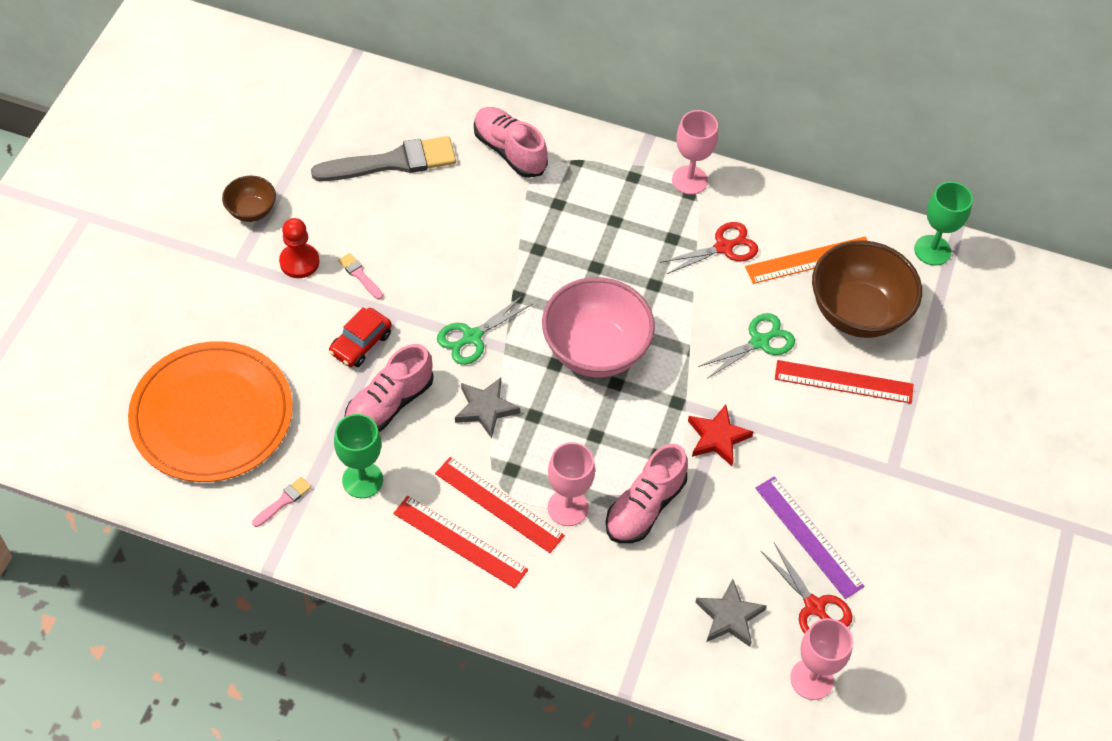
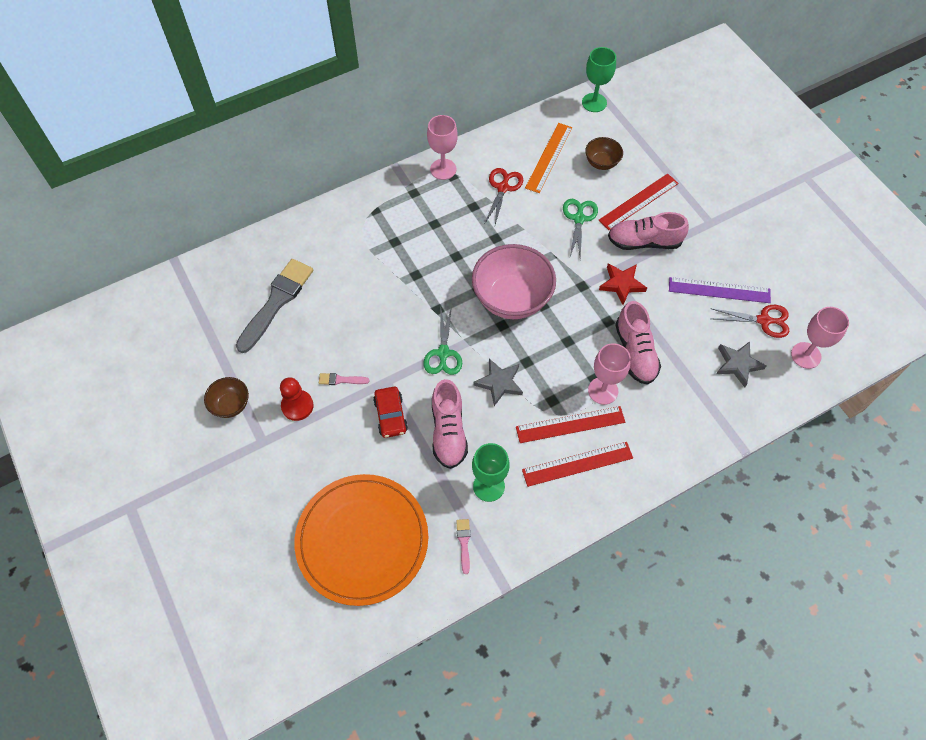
camera: 45 degrees left, 5 degrees up
(509, 151) = (333, 237): pink shoe -> pink shoe (644, 242)
(857, 312) = (601, 163): brown bowl -> brown bowl, size x0.50

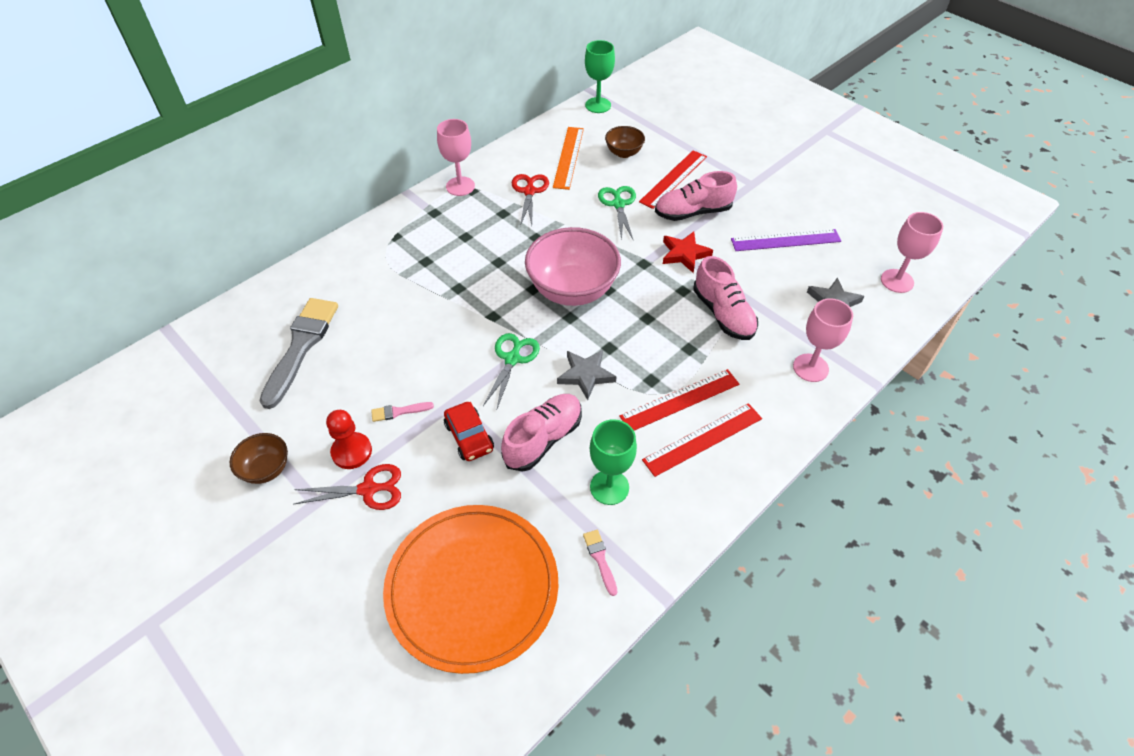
camera: 15 degrees left, 10 degrees down
(443, 353) = (512, 359): green scissors -> green scissors turned 150 degrees counterclockwise
(448, 432) = (543, 439): pink shoe -> pink shoe turned 120 degrees counterclockwise
(603, 391) = (703, 358): pink goblet -> pink goblet (810, 368)
(764, 320) = (841, 258): red scissors -> red scissors (368, 489)

